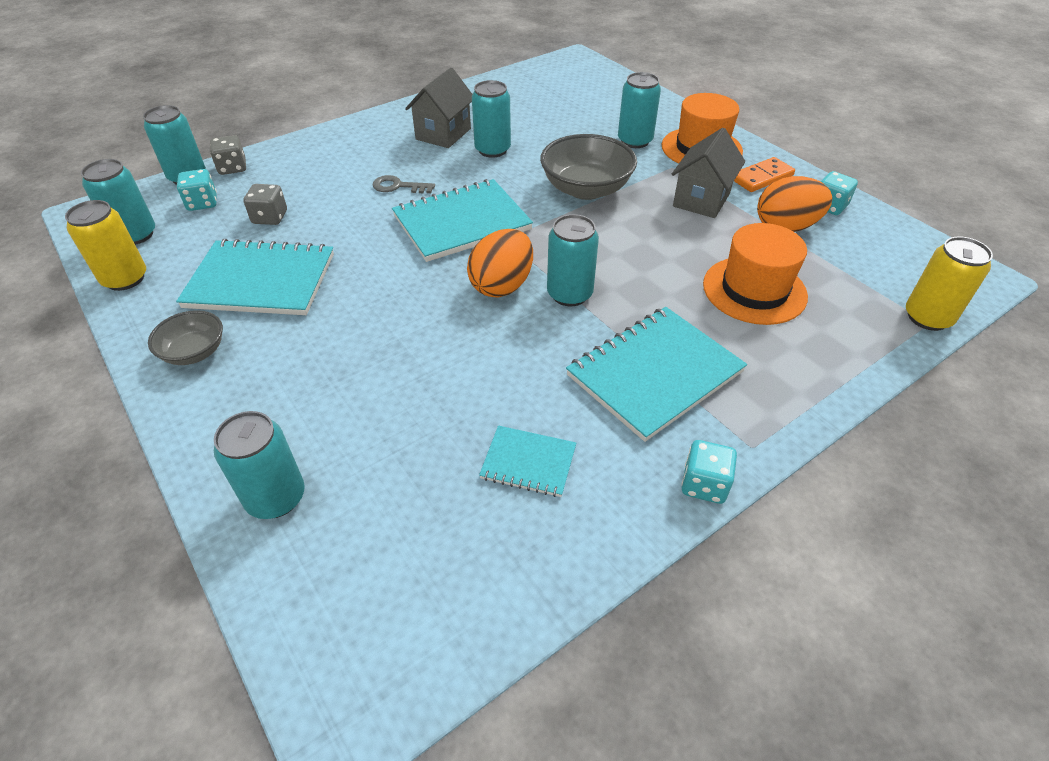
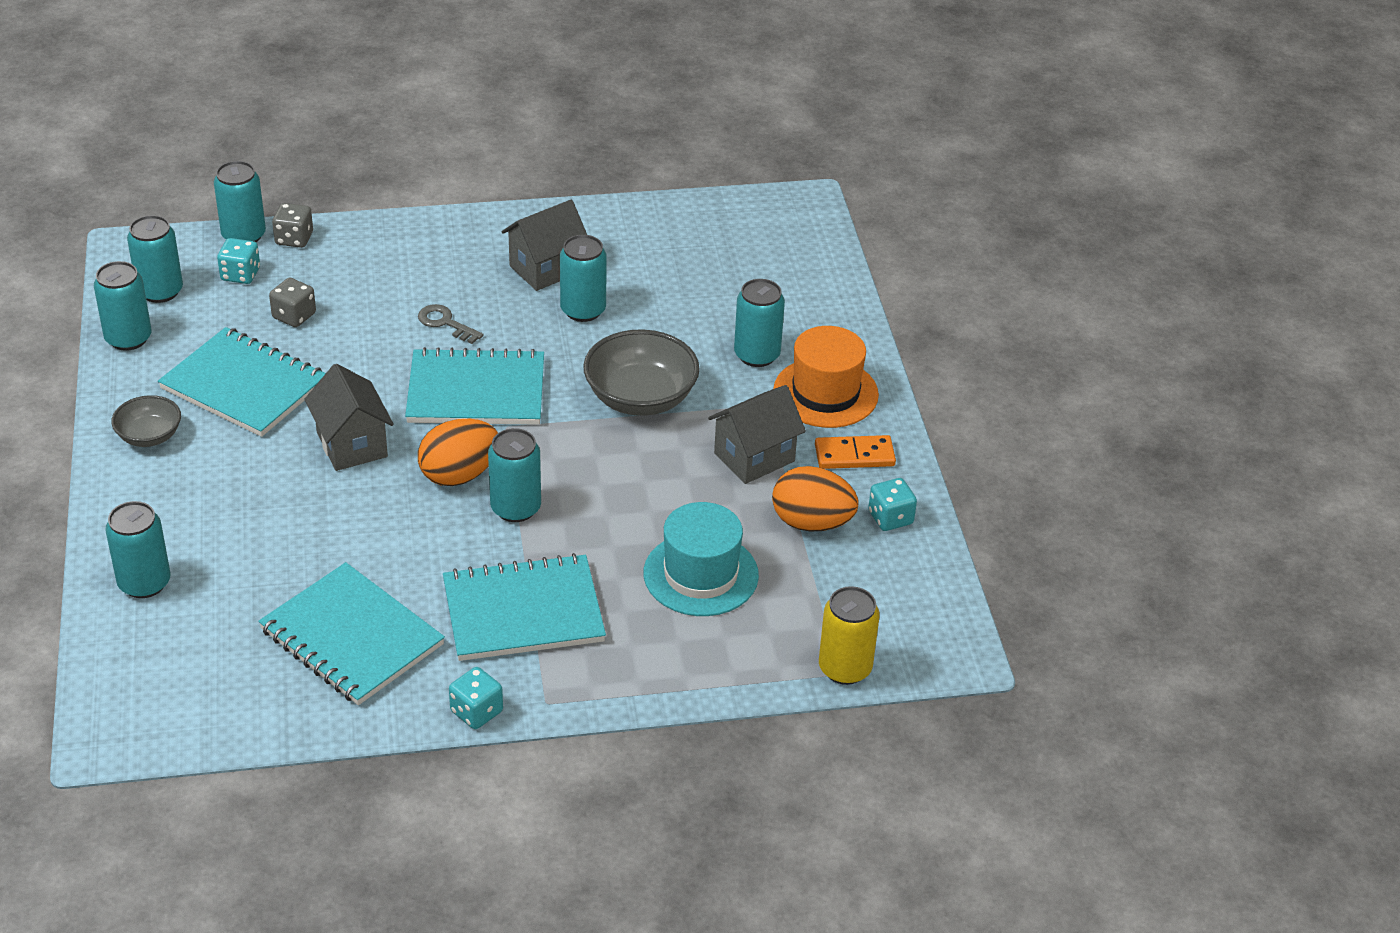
camera: 25 degrees right, 5 degrees down
(125, 279) = (128, 338): yellow can -> turquoise can
(392, 294) = (352, 445): none -> grey house
(528, 462) = (352, 637): turquoise notebook -> turquoise notebook, size x1.93
(754, 290) = (700, 574): orange hat -> turquoise hat

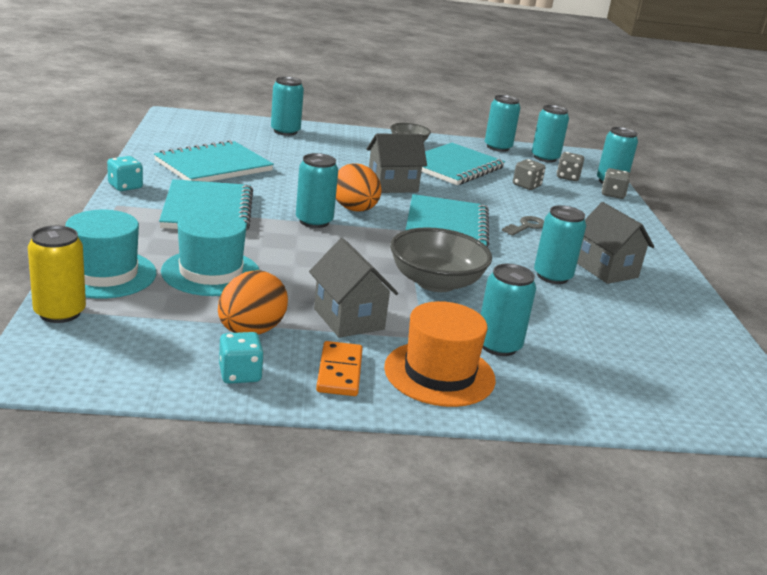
camera: 95 degrees right, 15 degrees down
(240, 274) = (567, 177): turquoise dice -> grey dice
(746, 659) = (104, 274): none -> turquoise hat

